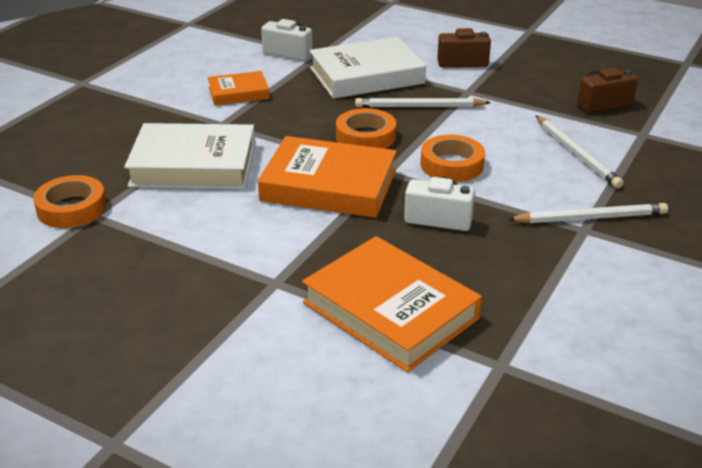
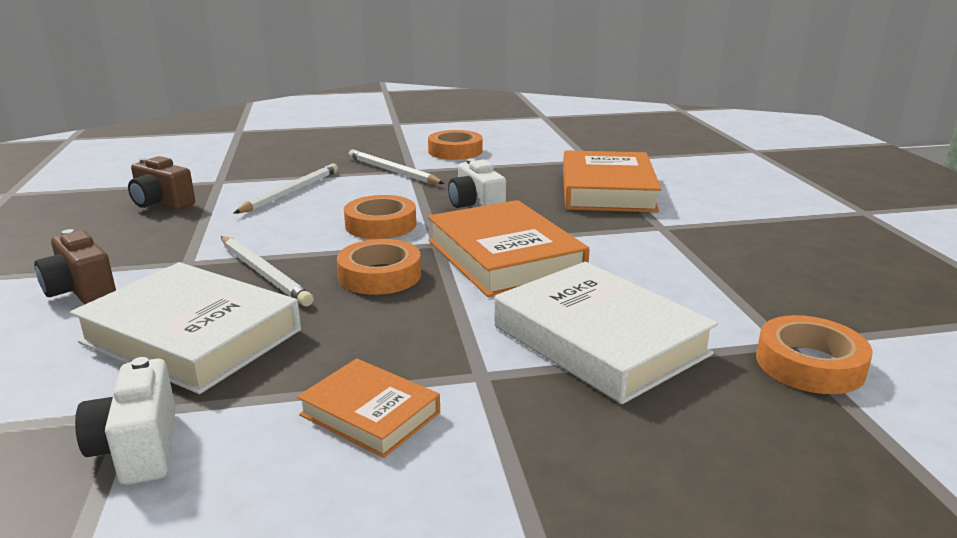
camera: 130 degrees left, 10 degrees down
(634, 284) = (455, 151): none -> orange tape

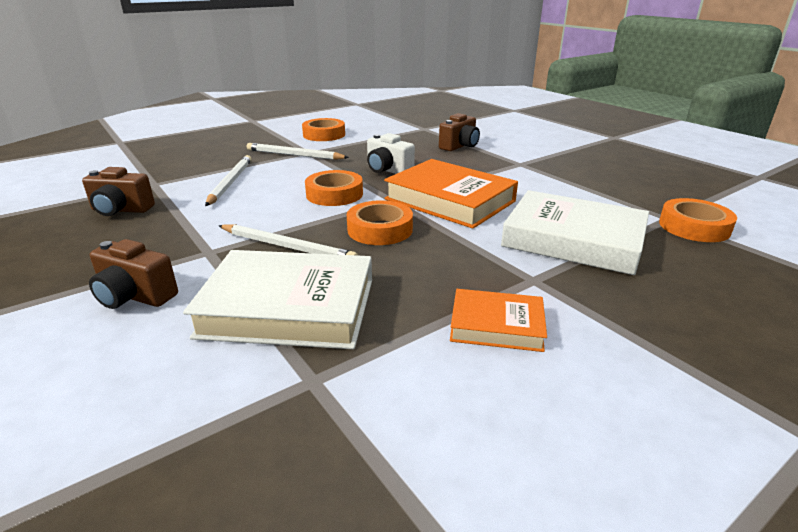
camera: 25 degrees left, 5 degrees up
(139, 448) = (358, 405): white camera -> none
(607, 190) = (459, 146): orange book -> brown camera

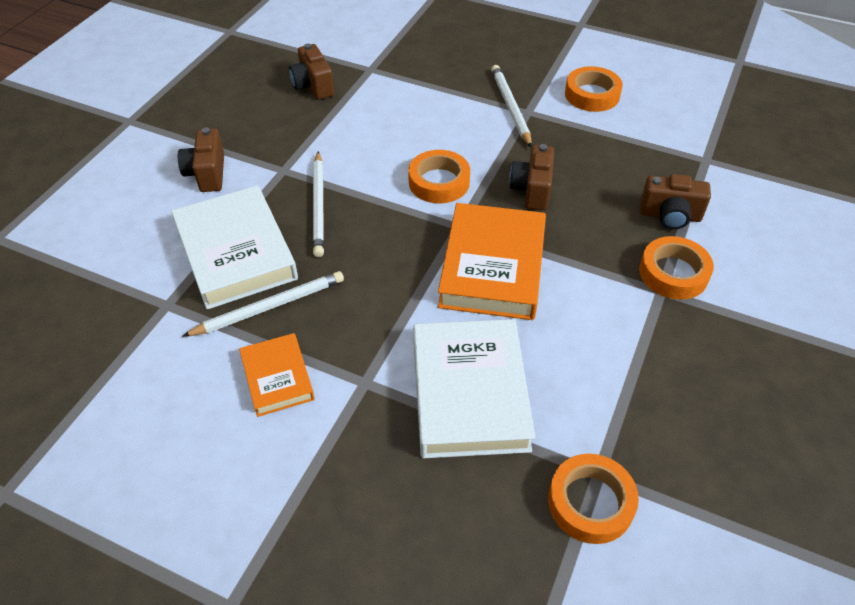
camera: 60 degrees right, 20 degrees up
(230, 182) = (409, 107): white pencil -> white pencil (269, 306)
(380, 229) = (388, 245): orange tape -> orange tape (673, 273)
(388, 170) = (532, 190): white camera -> brown camera

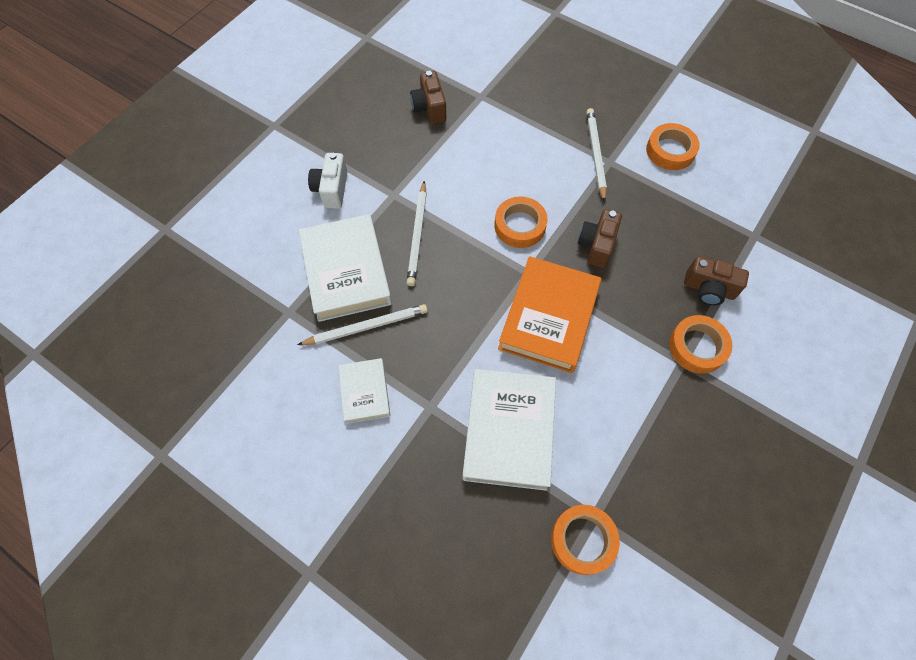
camera: 10 degrees right, 15 degrees up
(207, 174) = (332, 189): brown camera -> white camera
(277, 378) = (365, 392): orange book -> white book

